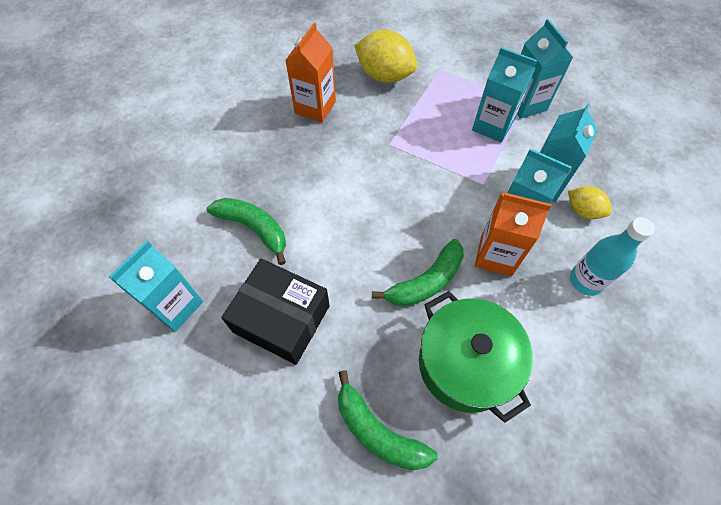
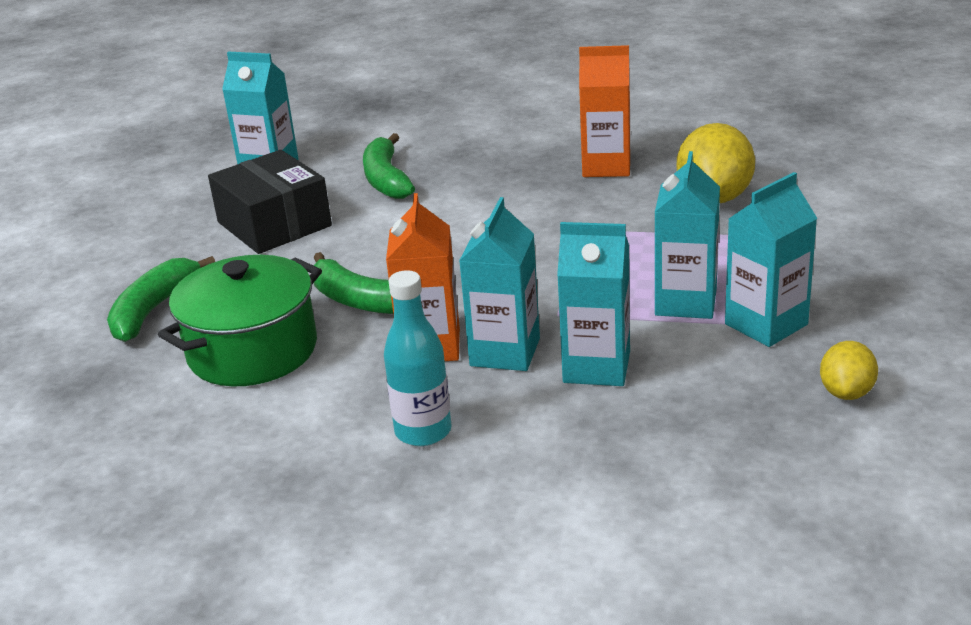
camera: 75 degrees right, 30 degrees down
(254, 228) = (386, 179): green banana -> green banana turned 150 degrees clockwise
(281, 319) = (274, 224): black box -> black box turned 45 degrees counterclockwise
(583, 211) = (561, 413): yellow lemon -> yellow lemon (846, 392)

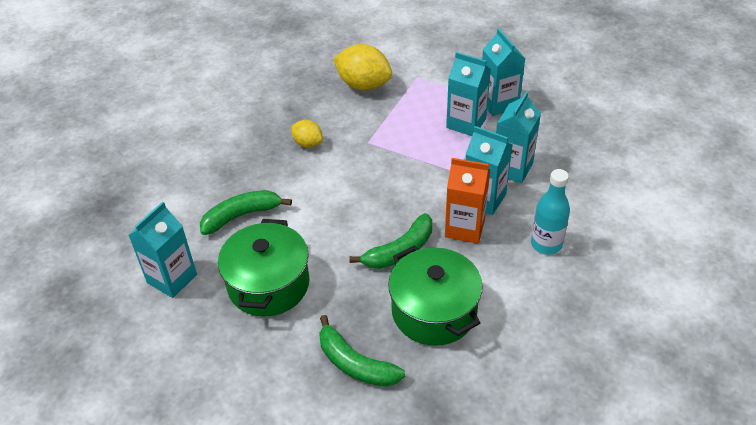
camera: 75 degrees left, 15 degrees up
(274, 224) = (268, 284): black box -> green pot
(386, 179) = (241, 216): green banana -> green banana turned 150 degrees clockwise
(606, 166) = (297, 114): orange carton -> none
(846, 392) = (563, 97): yellow lemon -> yellow lemon (308, 143)

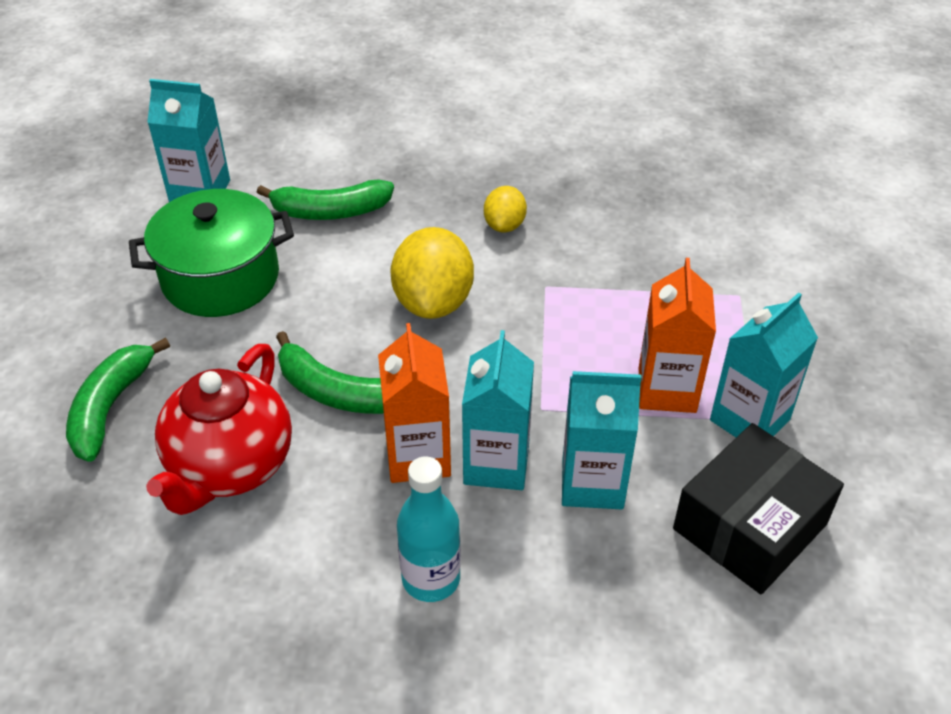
camera: 65 degrees right, 0 degrees up
(241, 216) = (331, 211): green banana -> green banana turned 135 degrees clockwise
(363, 85) = (673, 240): yellow lemon -> yellow lemon (433, 302)
(434, 311) = (230, 466): green pot -> red teapot
(466, 123) = (667, 390): turquoise carton -> orange carton
(559, 126) = (749, 526): none -> black box

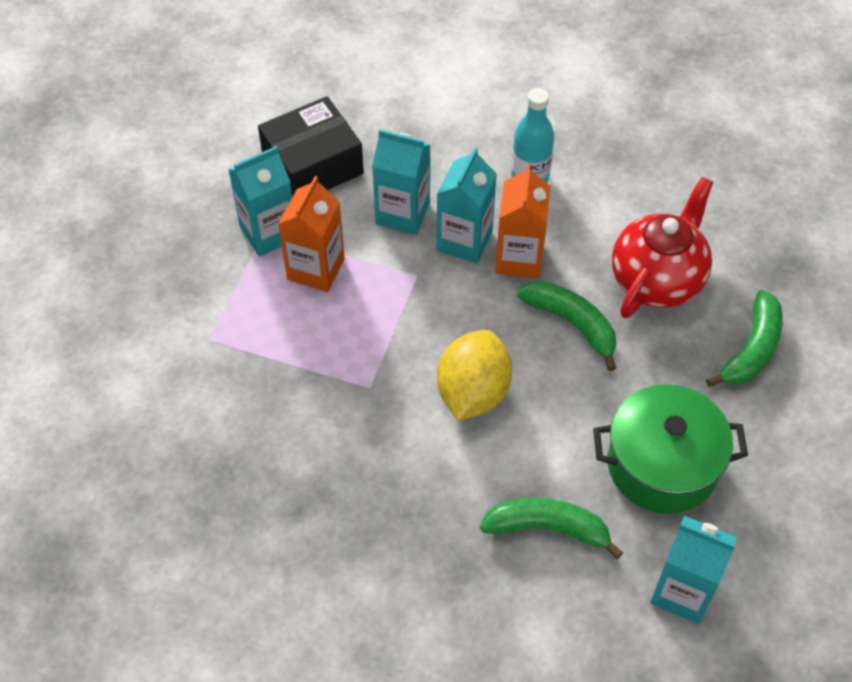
camera: 165 degrees left, 10 degrees up
(504, 225) = (381, 468): yellow lemon -> none

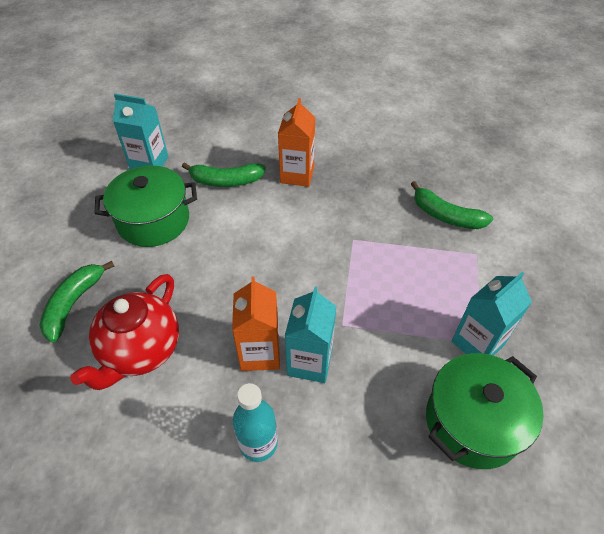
camera: 170 degrees right, 5 degrees down
(313, 165) = (472, 422): black box -> green pot
(316, 269) = (424, 317): orange carton -> orange carton (297, 175)
(402, 213) = (370, 381): turquoise carton -> none
(473, 393) = (282, 245): yellow lemon -> none
(572, 324) = (213, 303): green banana -> green banana (446, 216)

